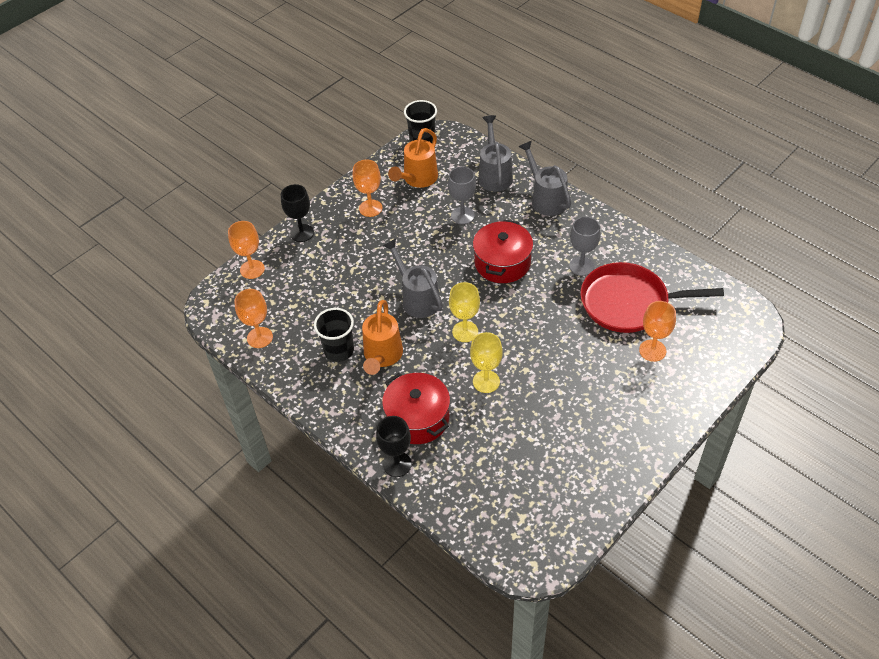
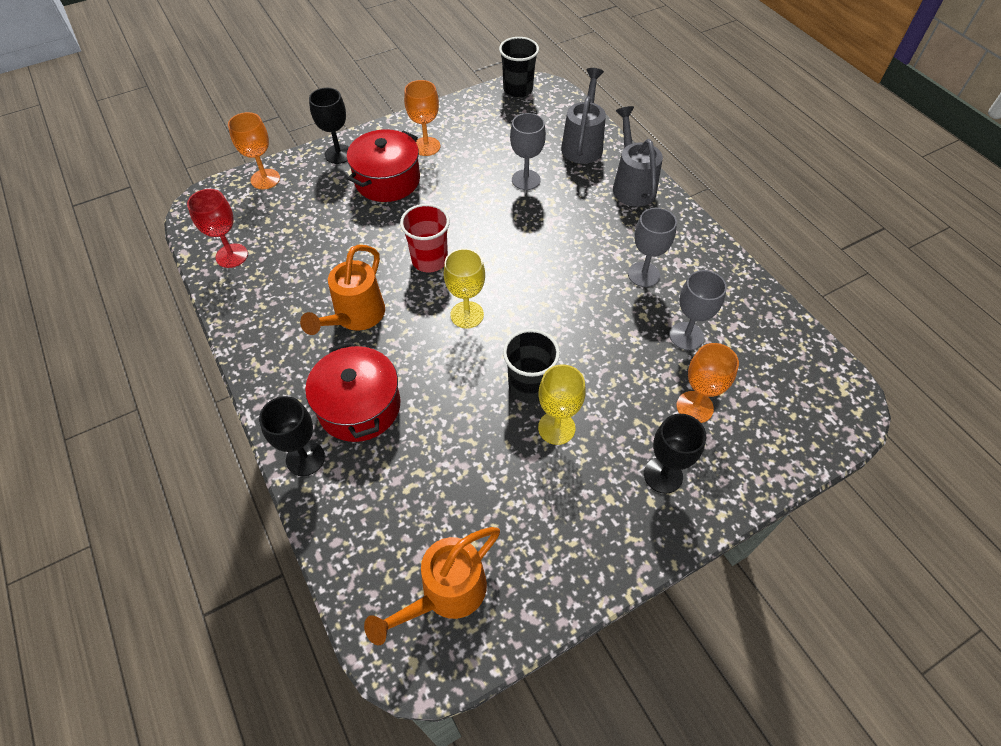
camera: 15 degrees right, 5 degrees up
(259, 337) = (232, 256): orange goblet -> red goblet
(339, 350) = (310, 295): black cup -> black cup (529, 386)
(417, 298) = (429, 260): grey watering can -> red cup
(418, 179) = (494, 128): orange watering can -> orange watering can (446, 593)
(486, 381) = (464, 384): yellow goblet -> yellow goblet (556, 428)
(502, 263) = (548, 245): red pot -> red pot (387, 180)
(629, 303) = (686, 336): red pan -> grey goblet
(648, 401) = (663, 475): none -> black goblet

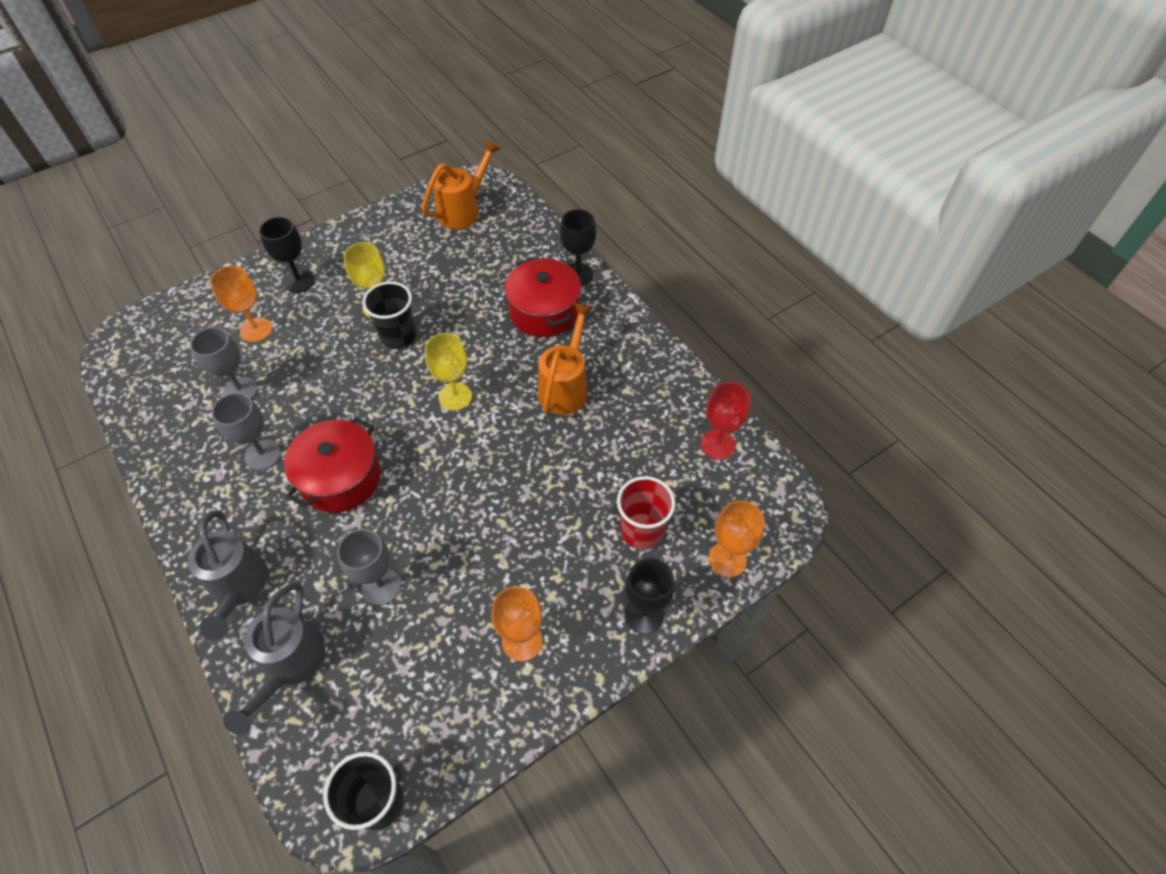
camera: 175 degrees right, 0 degrees up
(387, 180) = (566, 571): red pot -> red pot (340, 478)
(429, 260) = (498, 455): red cup -> red cup (641, 531)

